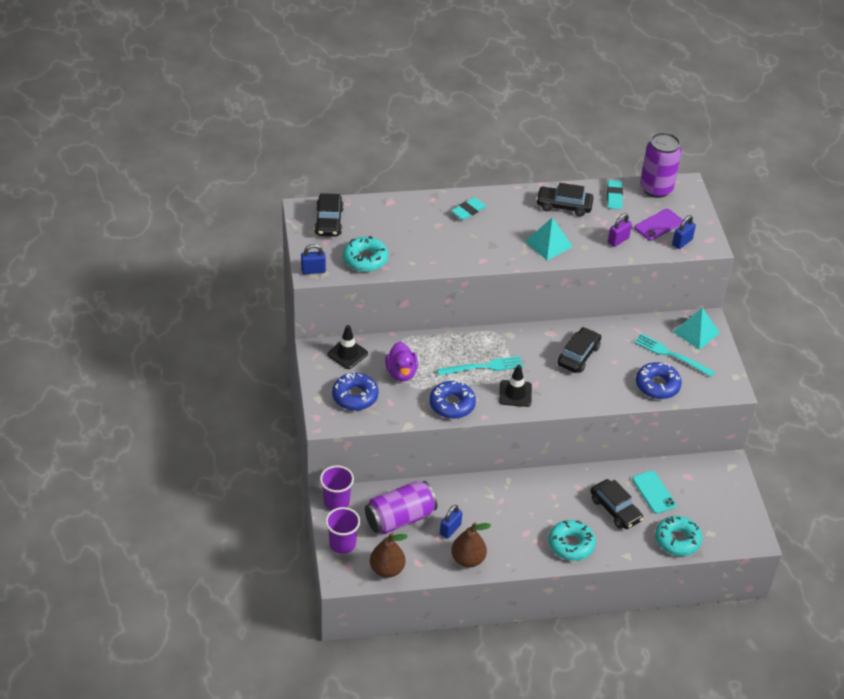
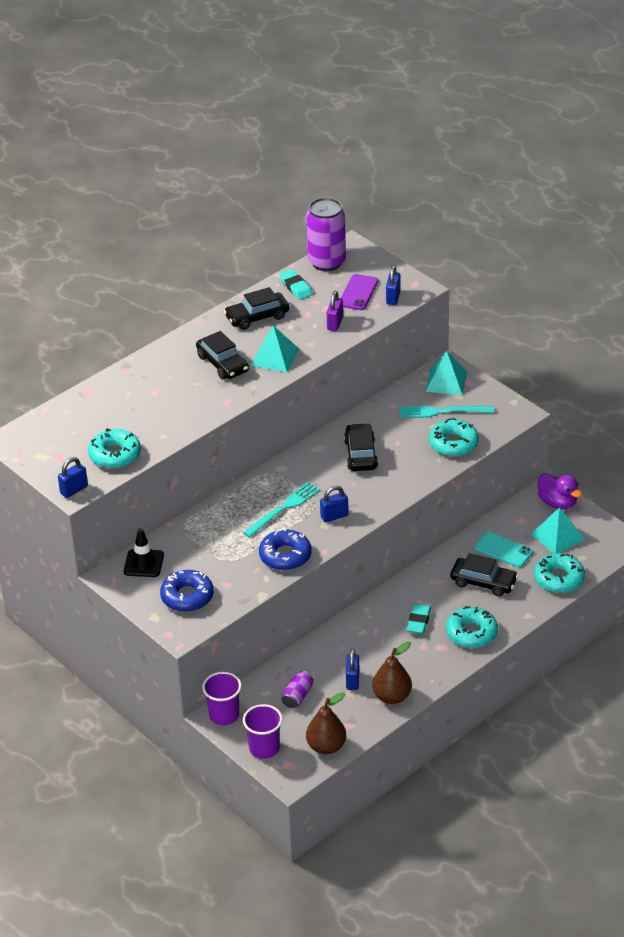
camera: 30 degrees left, 5 degrees down
(329, 221) = (45, 438): black car -> black car (222, 363)
(400, 518) = (297, 696): purple can -> purple can, size x0.49
(401, 373) = (211, 553): purple duck -> purple duck (557, 503)
(468, 211) = (172, 364): turquoise eraser -> turquoise eraser (418, 621)
(515, 393) = (334, 516): black traffic cone -> blue padlock
(657, 385) = (453, 444): blue donut -> turquoise donut
(706, 505) = (557, 536): none -> turquoise pyramid

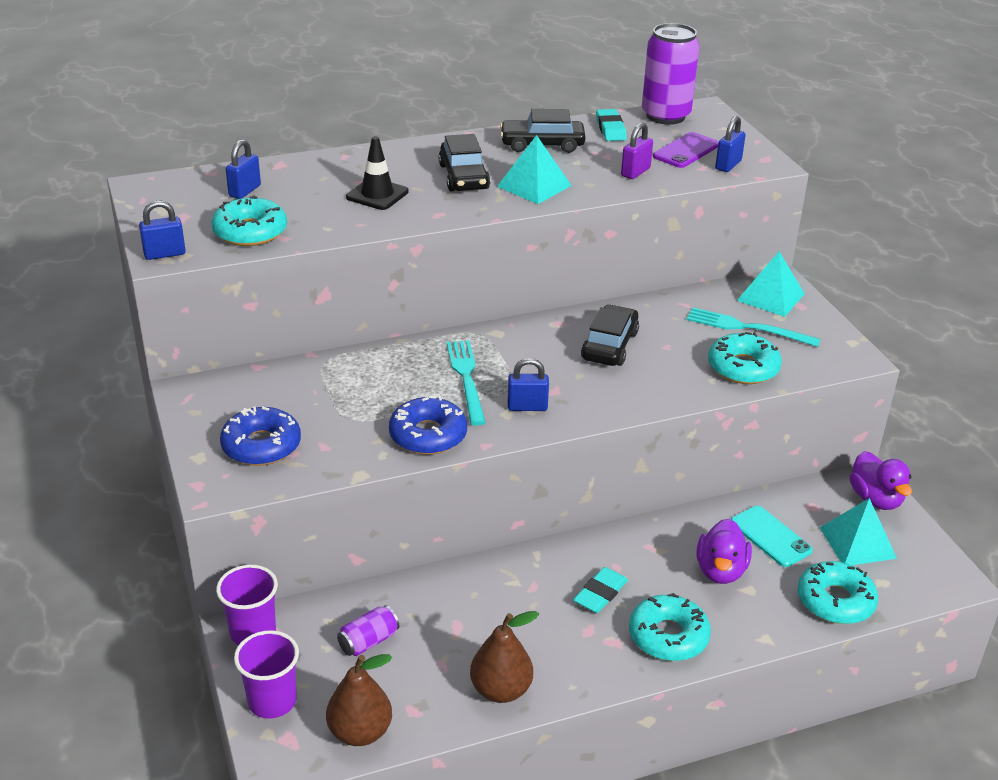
camera: 20 degrees right, 5 degrees down
(143, 563) = (241, 389): black traffic cone -> black traffic cone (377, 194)
(283, 508) = (466, 378): turquoise fork -> turquoise fork turned 75 degrees counterclockwise
(352, 680) = (459, 646): blue padlock -> blue padlock (245, 191)
(483, 582) = (720, 571): black car -> purple duck

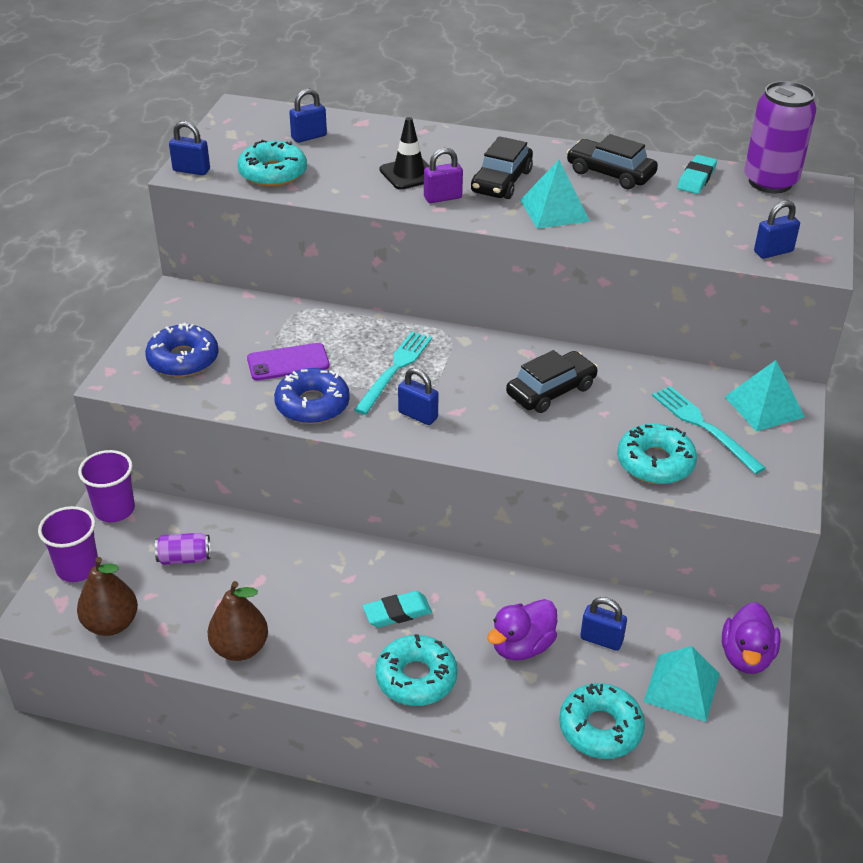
camera: 35 degrees right, 5 degrees up
(635, 172) = (668, 228): purple padlock -> purple padlock (442, 198)
(686, 151) = (747, 223): purple phone -> purple phone (288, 362)
(770, 536) = (601, 639): turquoise phone -> blue padlock

